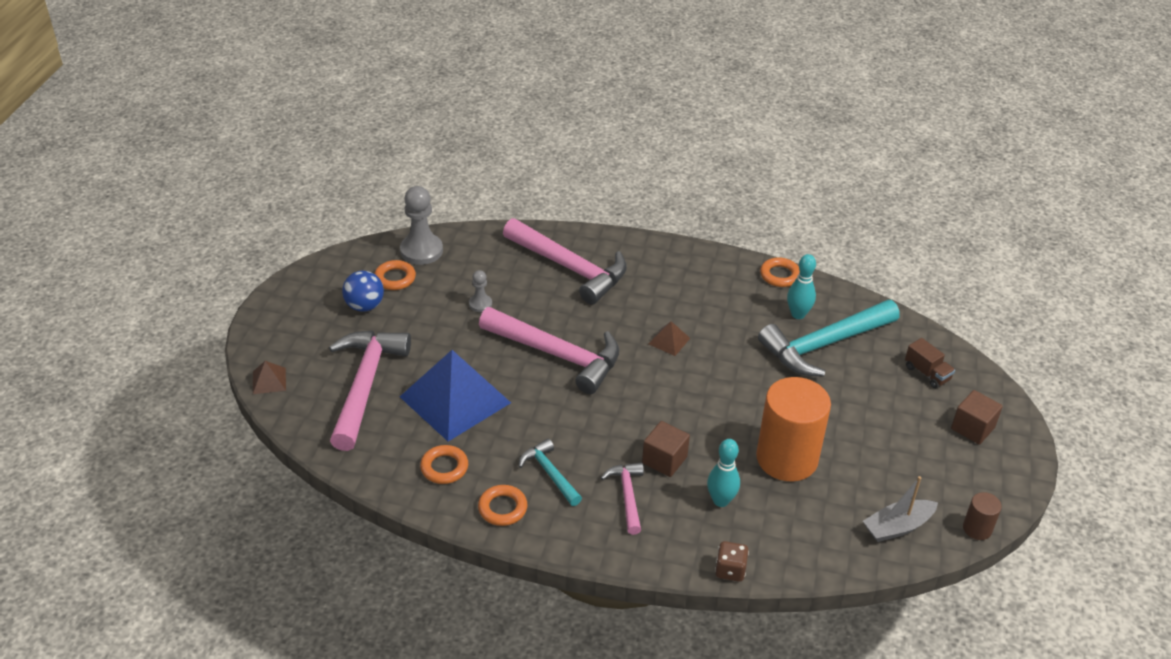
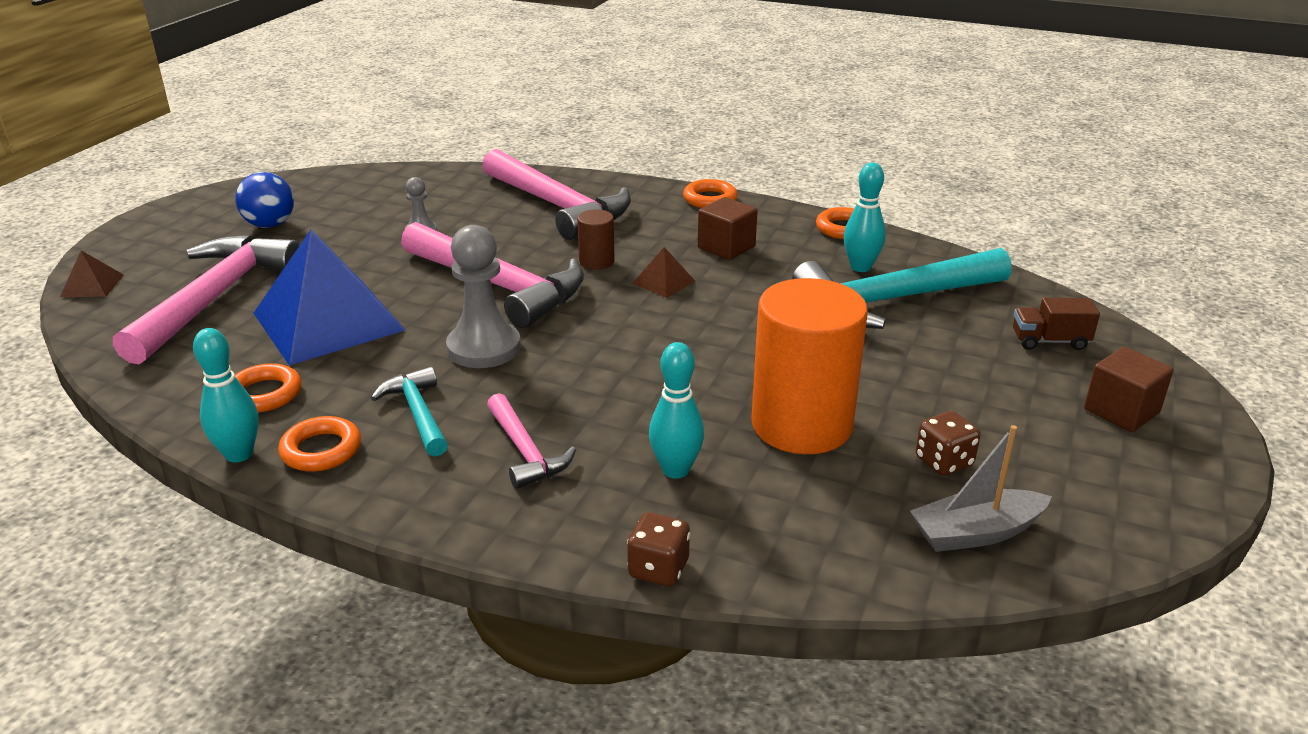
camera: 10 degrees right, 10 degrees down
(395, 278) = (326, 203): orange ring -> orange ring (710, 199)
(421, 251) = (375, 182): grey pawn -> grey pawn (484, 348)
(453, 517) = (239, 454): none -> turquoise bowling pin
(627, 496) = (525, 451): pink hammer -> pink hammer turned 150 degrees clockwise
(664, 460) = (603, 411): brown cube -> brown cube (726, 247)
(874, 478) = (944, 462): none -> brown dice
(927, 373) = (1049, 341): brown truck -> brown truck turned 120 degrees clockwise
(977, 529) = (1124, 549): brown cylinder -> brown cylinder (596, 261)

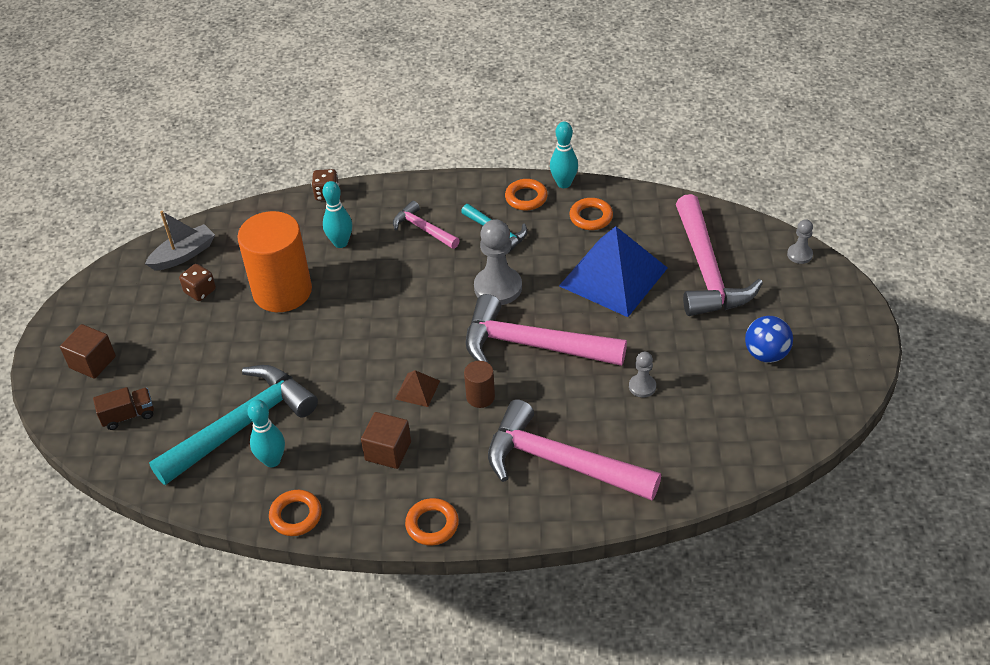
camera: 160 degrees right, 15 degrees up
(92, 285) = (799, 254): brown pyramid -> grey pawn

